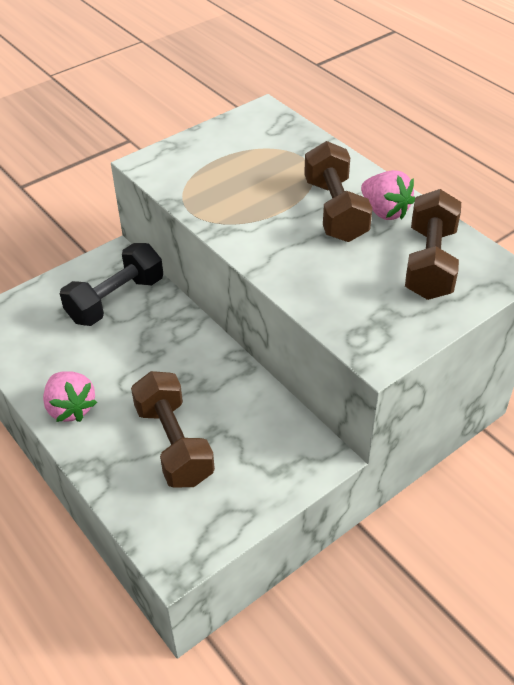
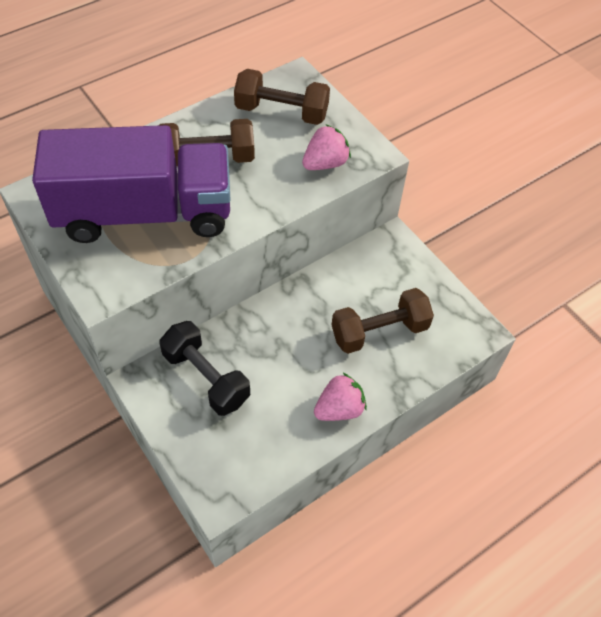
camera: 90 degrees left, 10 degrees up
(248, 177) = (144, 213): none -> purple truck
(385, 211) = (214, 128): pink strawberry -> pink strawberry (325, 163)

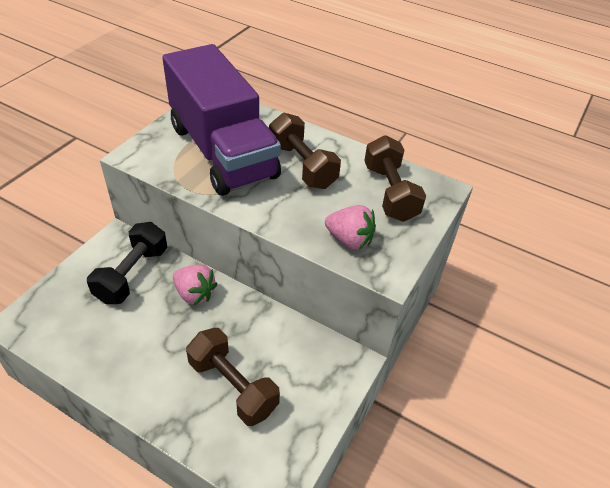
camera: 65 degrees right, 10 degrees down
(339, 409) = (131, 381): pink strawberry -> pink strawberry (195, 294)

